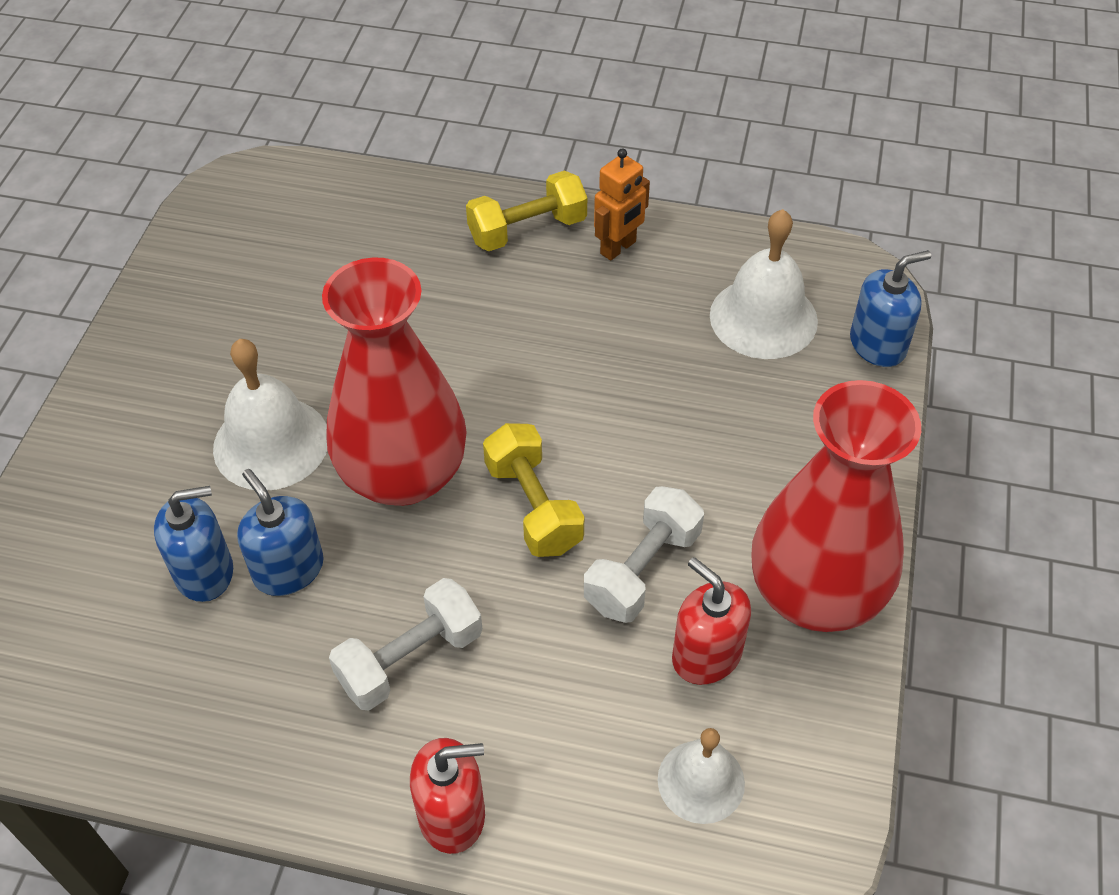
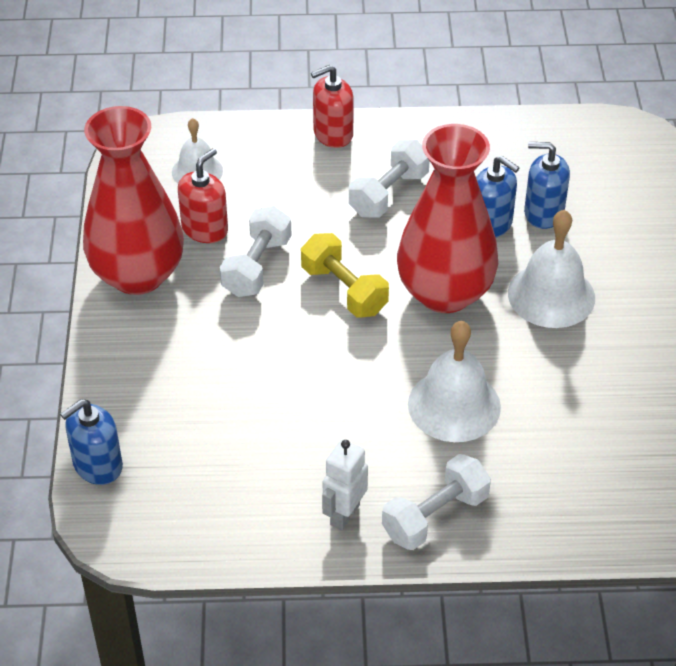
camera: 165 degrees right, 5 degrees down
(204, 572) = (543, 213): blue soap dispenser -> blue soap dispenser turned 45 degrees clockwise
(527, 230) = (435, 516): yellow dumbbell -> white dumbbell
(618, 248) = (344, 514): orange robot -> white robot
(706, 655) = (205, 229): red soap dispenser -> red soap dispenser turned 90 degrees counterclockwise
(763, 318) = (199, 470): white bell -> white bell (454, 405)

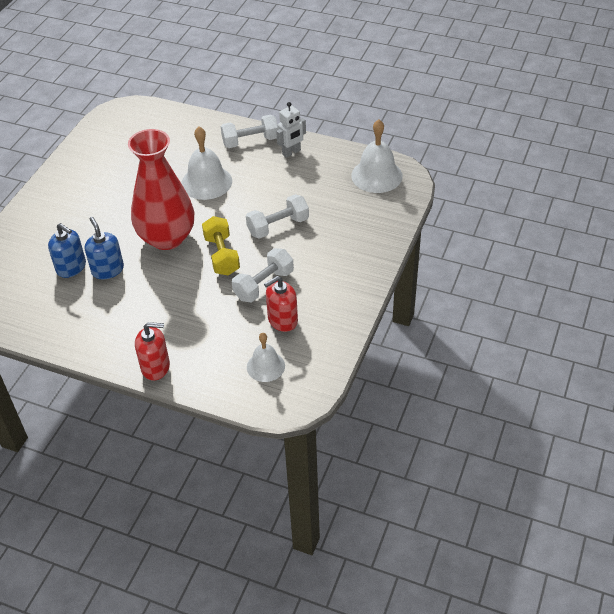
camera: 155 degrees left, 0 degrees up
(97, 465) = (402, 204): blue soap dispenser -> none
(138, 275) = (339, 301): red vase -> none
(389, 194) = (152, 308): white dumbbell -> white dumbbell (278, 226)
(551, 295) = (111, 220): white bell -> white bell (376, 175)

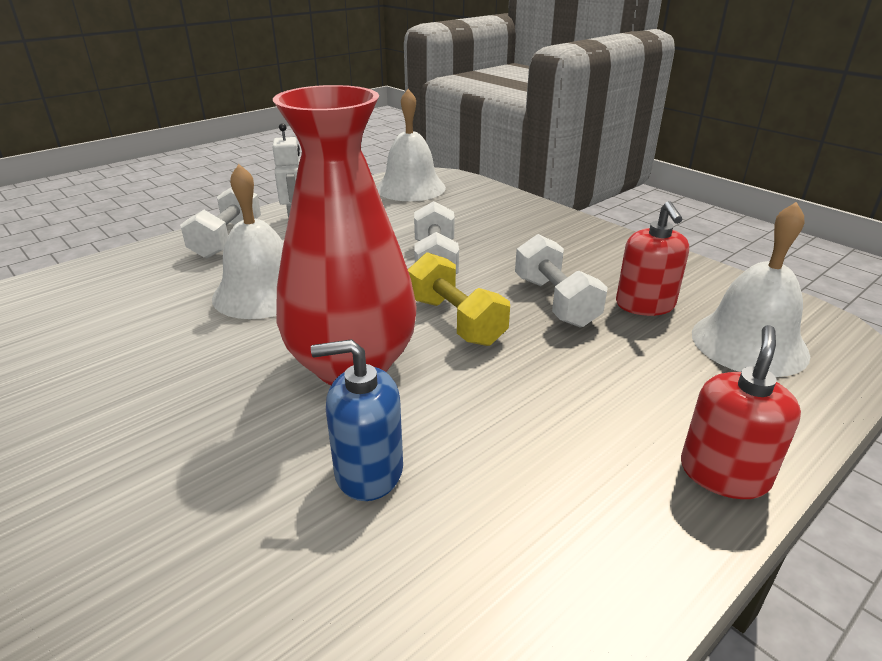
camera: 65 degrees left, 15 degrees down
(71, 267) = (301, 537): blue soap dispenser -> none
(221, 255) = (455, 321): yellow dumbbell -> yellow dumbbell turned 45 degrees clockwise
(265, 366) = (749, 343): white bell -> white bell, size x1.58

